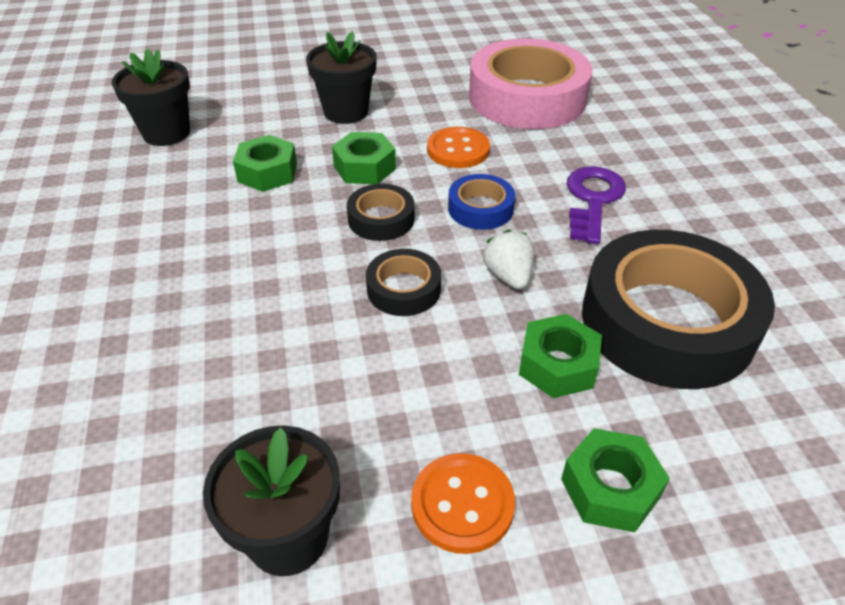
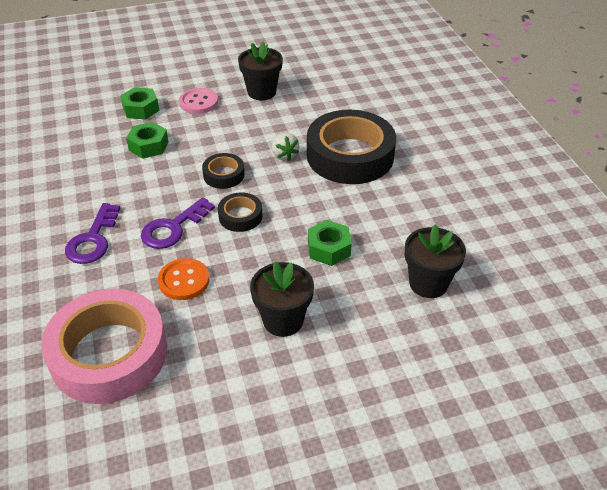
camera: 175 degrees right, 0 degrees up
(364, 167) = (257, 258): green nut -> none
(462, 504) = (198, 102): orange button -> pink button
(480, 208) = (173, 228): blue tape -> purple key
(508, 276) = (163, 185): white strawberry -> white strawberry (284, 155)
(667, 321) = (84, 167): black tape -> black tape (350, 155)

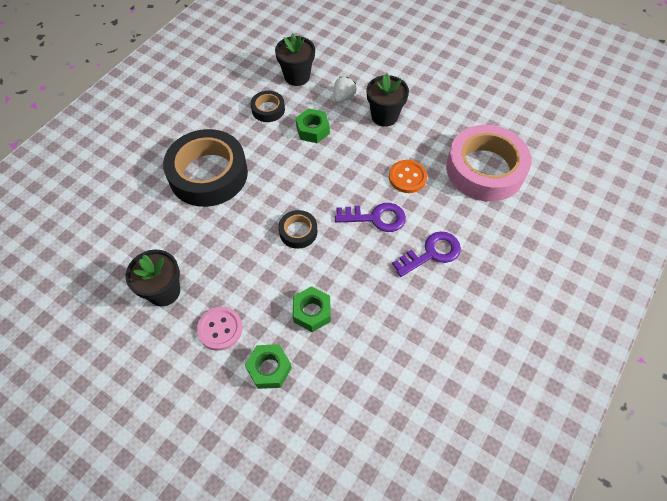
camera: 130 degrees left, 15 degrees up
(240, 216) = (329, 191): black tape -> black tape (268, 109)
(284, 155) = (242, 212): white strawberry -> white strawberry (343, 97)

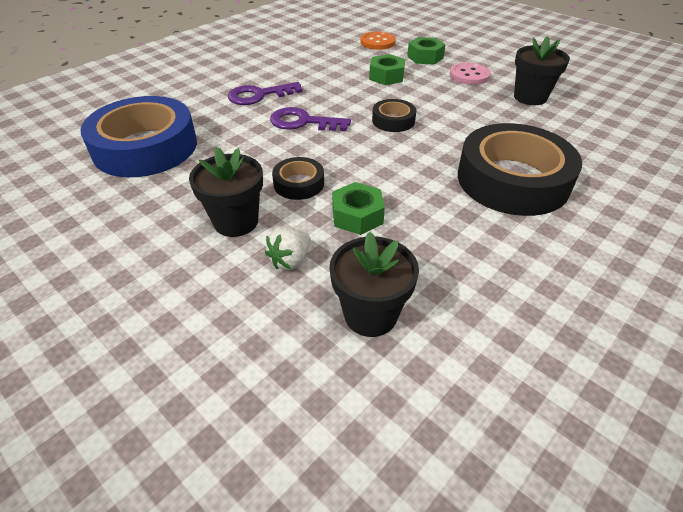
camera: 170 degrees left, 15 degrees down
(268, 109) = (430, 256): black tape -> black tape (299, 183)
(407, 177) = (247, 150): orange button -> orange button (377, 42)
(485, 169) = (145, 147): pink tape -> blue tape

